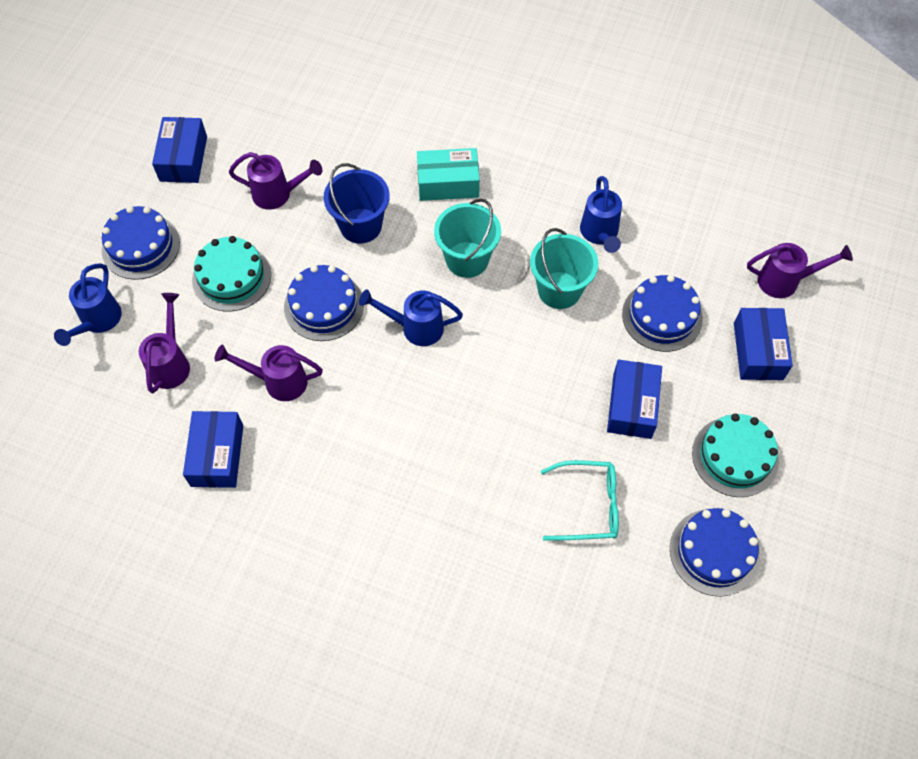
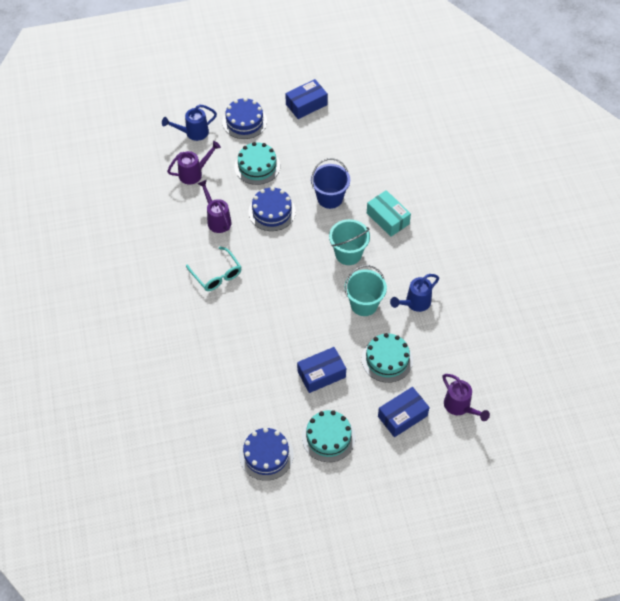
camera: 55 degrees right, 5 degrees down
(217, 455) = (162, 221): blue box -> none
(278, 194) = (319, 154): purple watering can -> none
(415, 327) = (290, 256): blue watering can -> none
(588, 505) = (250, 385): turquoise glasses -> turquoise glasses (217, 275)
(662, 316) = (387, 359): blue cake -> turquoise cake

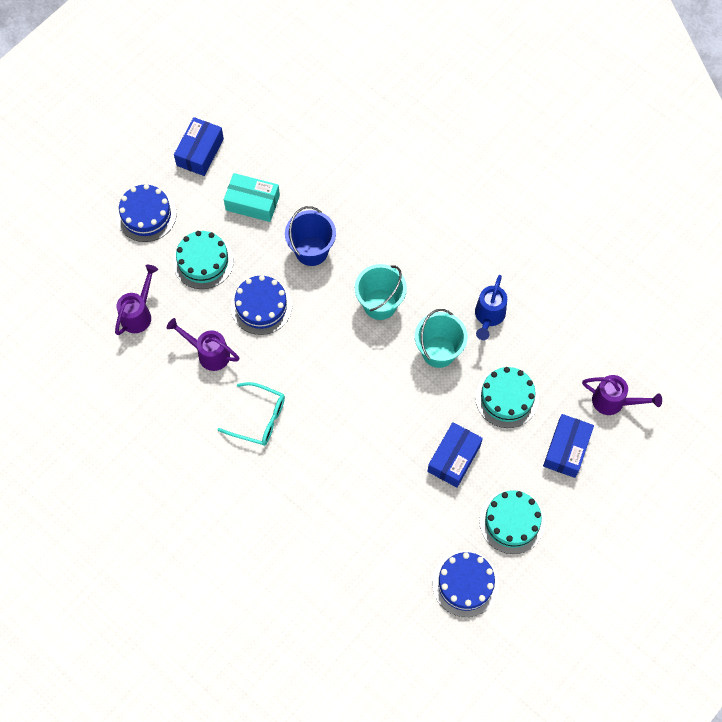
camera: 35 degrees left, 10 degrees up
(193, 133) = (98, 265): blue watering can -> none
(388, 218) = (390, 237): turquoise box -> turquoise box (252, 203)

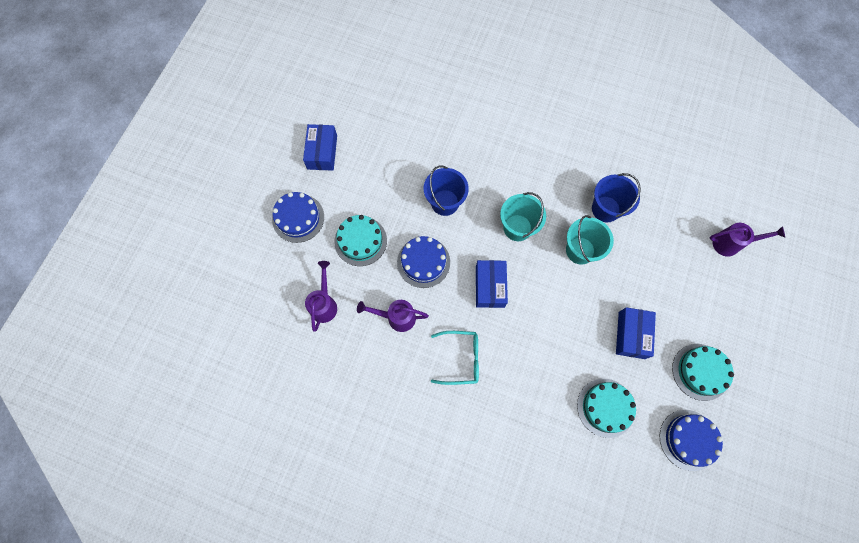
camera: 20 degrees left, 5 degrees up
(252, 203) = (381, 179): turquoise box -> none
(488, 317) = (605, 209): blue watering can -> blue bucket
(506, 398) = (649, 269): turquoise cake -> turquoise cake (605, 407)
(566, 449) = (714, 295): blue box -> blue box (490, 286)

